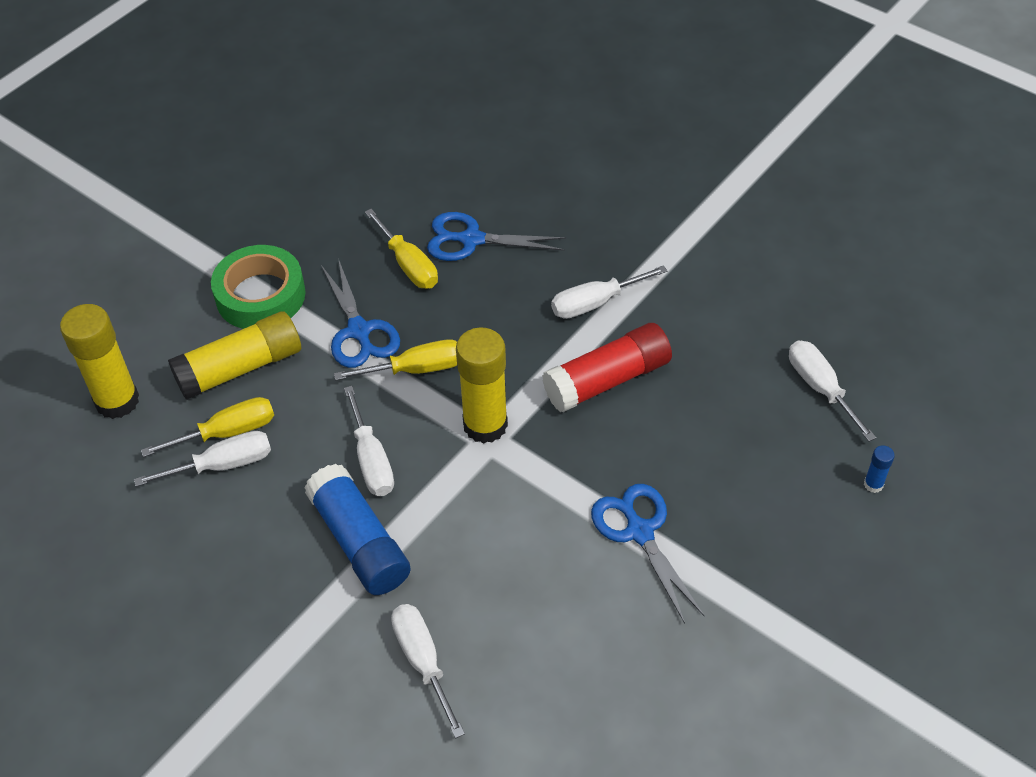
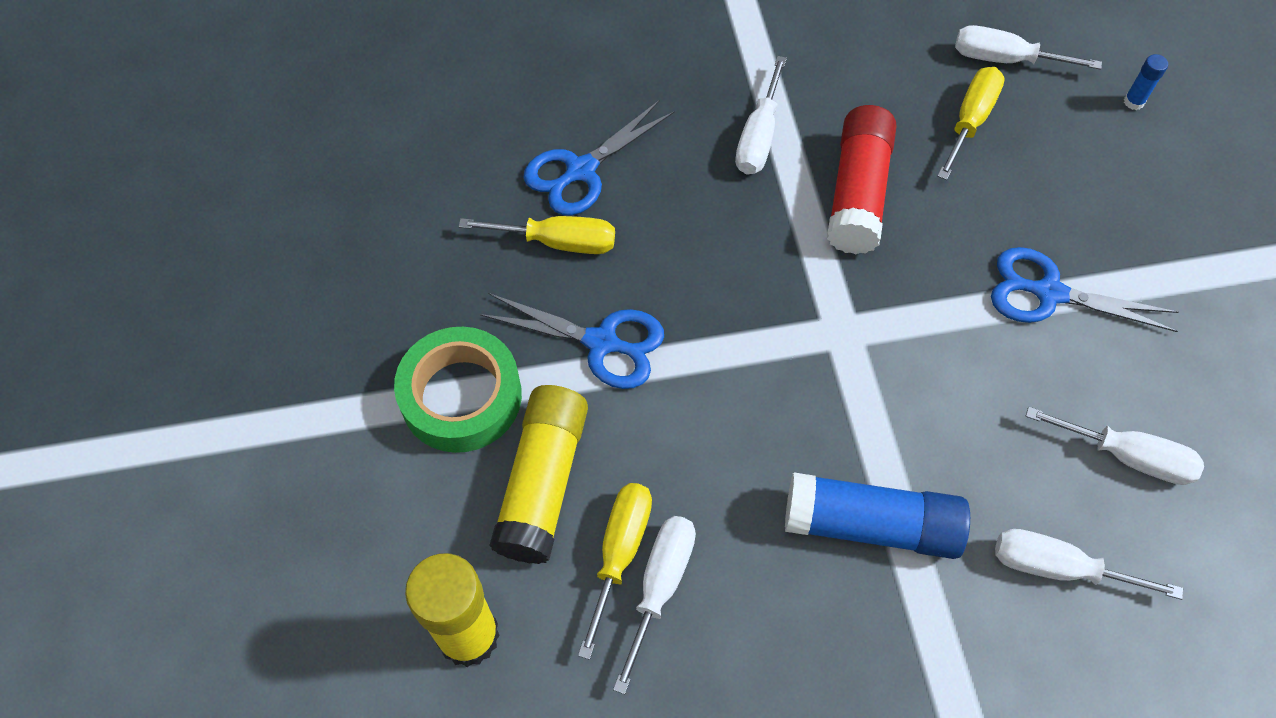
camera: 50 degrees left, 10 degrees up
(371, 460) = (778, 445): white screwdriver -> white screwdriver (1127, 456)
(416, 369) = (700, 329): yellow screwdriver -> yellow screwdriver (970, 121)
(485, 425) = (822, 322): yellow glue stick -> none

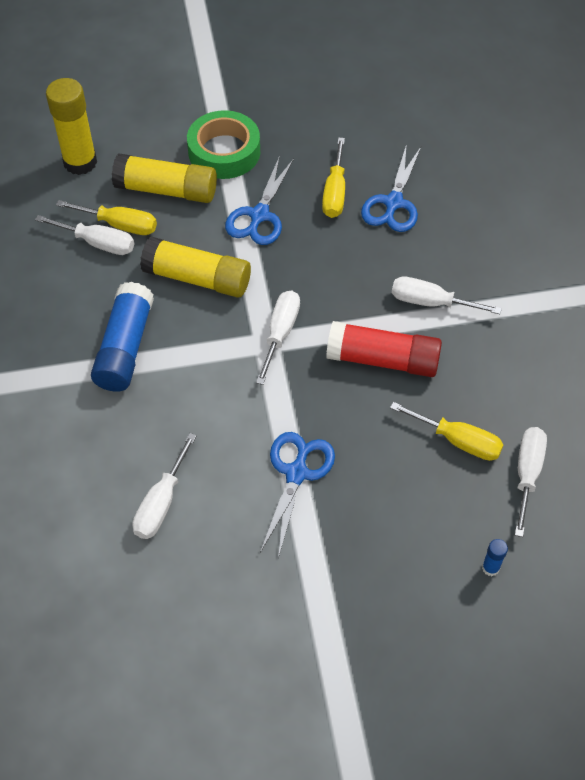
camera: 90 degrees right, 5 degrees down
(581, 171) = (393, 203): blue scissors -> blue scissors turned 120 degrees counterclockwise
(729, 426) = (197, 278): none -> yellow glue stick
(1058, 567) = (86, 447): white screwdriver -> white screwdriver (280, 333)

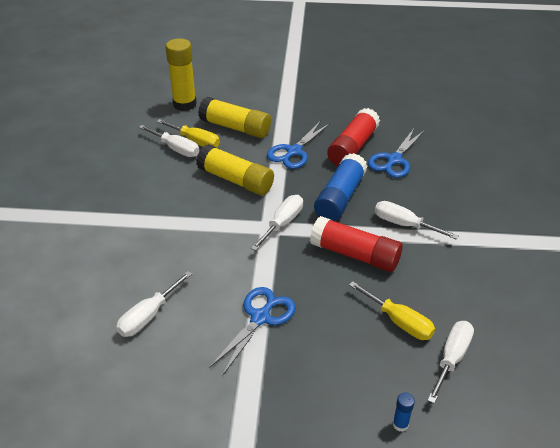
camera: 15 degrees right, 15 degrees down
(125, 347) = (167, 212): blue glue stick -> blue glue stick (340, 197)
(224, 152) = (283, 113): green tape -> none
(335, 192) = (353, 147): yellow screwdriver -> red glue stick

